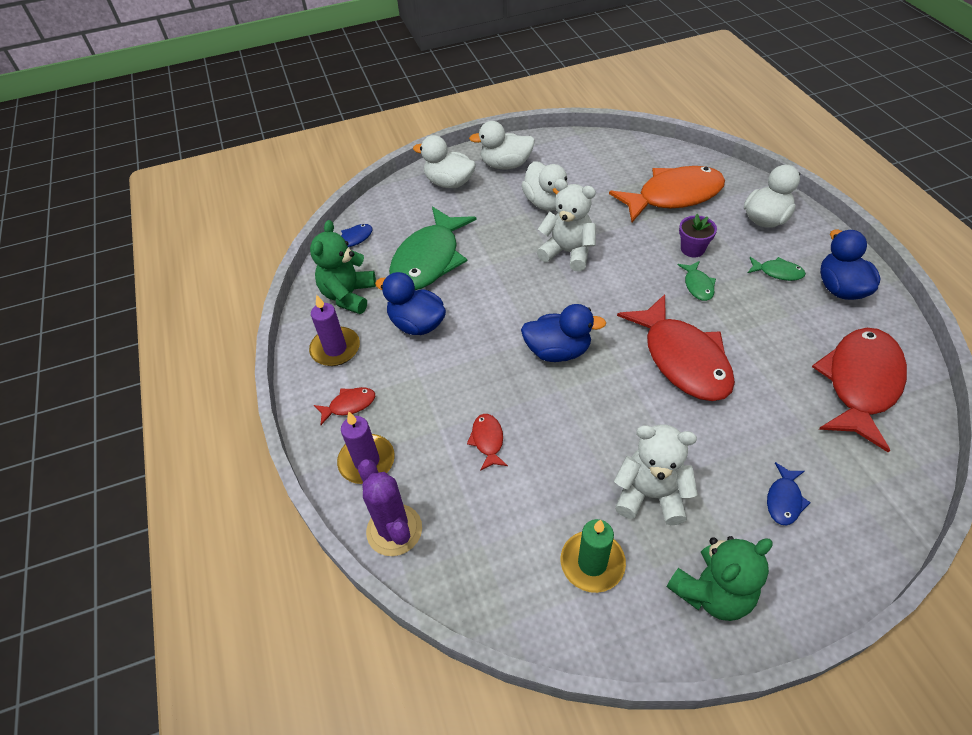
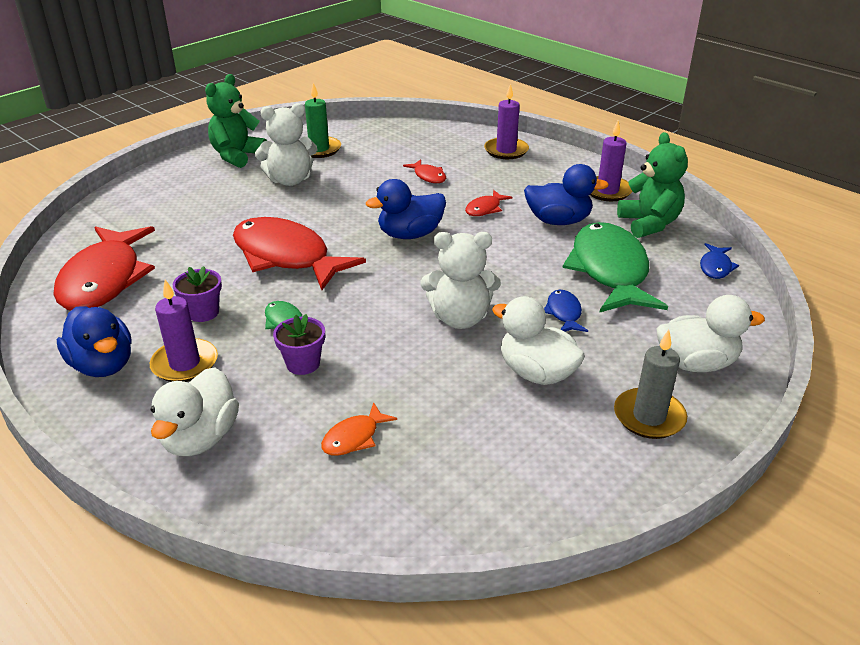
camera: 150 degrees right, 15 degrees down
(349, 405) = (552, 168): red fish -> red fish (485, 209)
(394, 530) = (455, 134): purple cactus -> none
(505, 165) = (649, 416): white duck -> grey candle
(673, 196) = (354, 437): orange fish -> orange fish, size x0.43
(764, 315) = (203, 312): none -> purple flower pot
(777, 272) = (185, 364): green fish -> purple candle
(784, 500) = (187, 199): blue fish -> blue fish (564, 313)

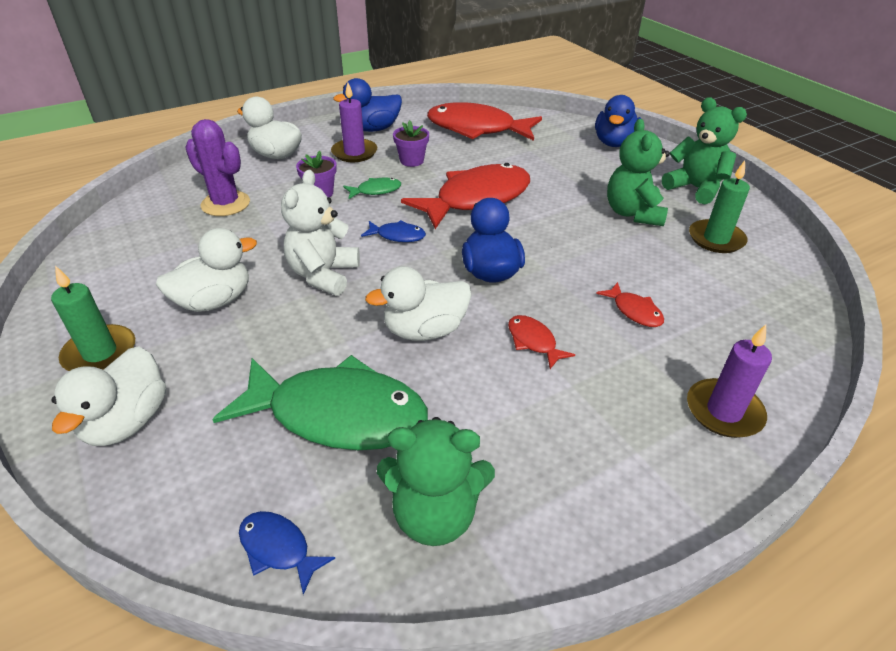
camera: 105 degrees right, 5 degrees up
(290, 180) = (633, 213): white teddy bear -> green teddy bear
(354, 437) = (225, 204): orange fish -> purple cactus
(428, 176) = (634, 311): red fish -> red fish turned 105 degrees counterclockwise
(501, 252) = (424, 330): none -> white duck
(558, 221) = (480, 404): blue duck -> blue duck (614, 143)
(564, 313) = (284, 345): blue fish -> blue fish (397, 236)
(607, 191) = (559, 501): purple candle -> none
(649, 416) = (100, 353): grey candle -> green candle

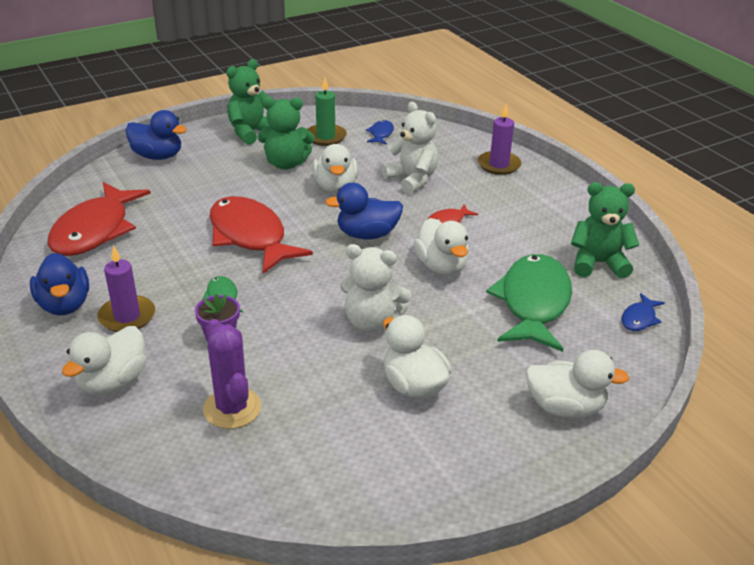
camera: 90 degrees left, 5 degrees down
(100, 353) = (493, 446): green candle -> none
(225, 204) = (232, 408): purple cactus -> purple cactus turned 60 degrees counterclockwise
(397, 236) = (310, 281): blue fish -> blue fish (381, 134)
(411, 161) = (160, 275): purple flower pot -> none
(435, 514) = (598, 263): green teddy bear -> green teddy bear turned 90 degrees counterclockwise
(591, 248) = (335, 187): none -> white duck
(634, 311) = (412, 180): red fish -> white teddy bear

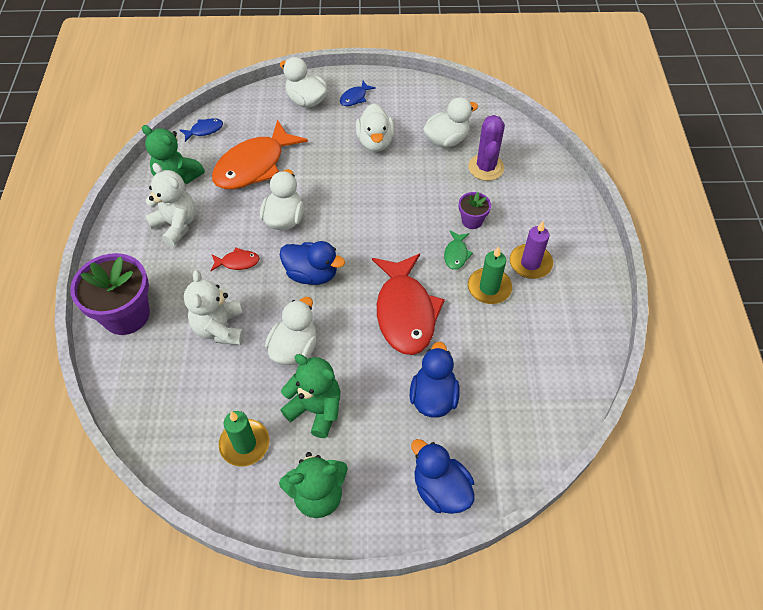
camera: 150 degrees left, 20 degrees up
(64, 305) = (574, 294): blue duck -> blue duck (433, 397)
(95, 230) = (535, 379): red fish -> none
(113, 382) = (552, 212): white duck -> white duck (446, 140)
(169, 280) = (489, 288): none -> green candle
(372, 322) = (367, 192): white teddy bear -> white teddy bear (176, 225)
(381, 134) = (185, 422): blue fish -> blue fish (355, 98)
(499, 165) = (126, 315): purple candle -> purple flower pot
(533, 303) = (254, 165): green fish -> orange fish

